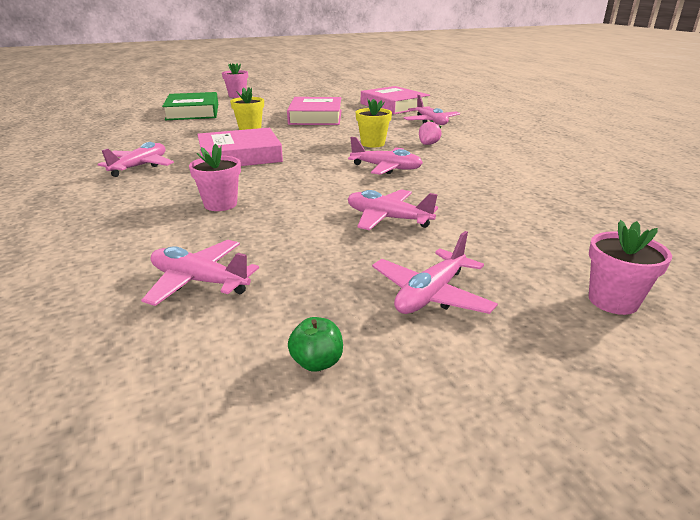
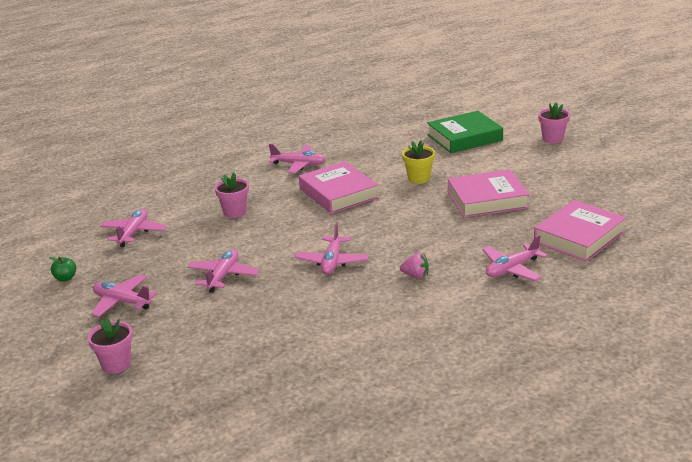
camera: 80 degrees right, 0 degrees up
(373, 143) = (403, 245): yellow flower pot -> none

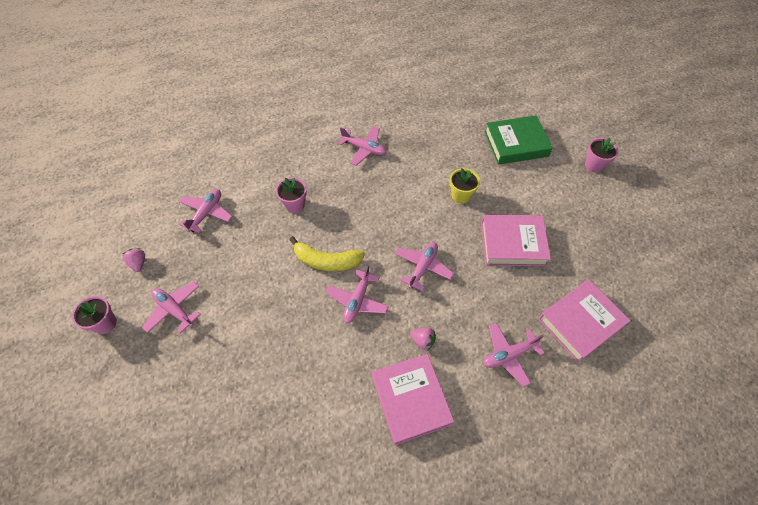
camera: 10 degrees right, 30 degrees up
(65, 278) = (138, 263): green apple -> pink strawberry
(116, 364) = (149, 397): pink flower pot -> pink flower pot (105, 323)
(223, 276) = (263, 296): pink plane -> pink plane (422, 267)
(287, 242) = (326, 261): none -> yellow banana
(338, 193) = (387, 200): pink book -> pink book (411, 400)

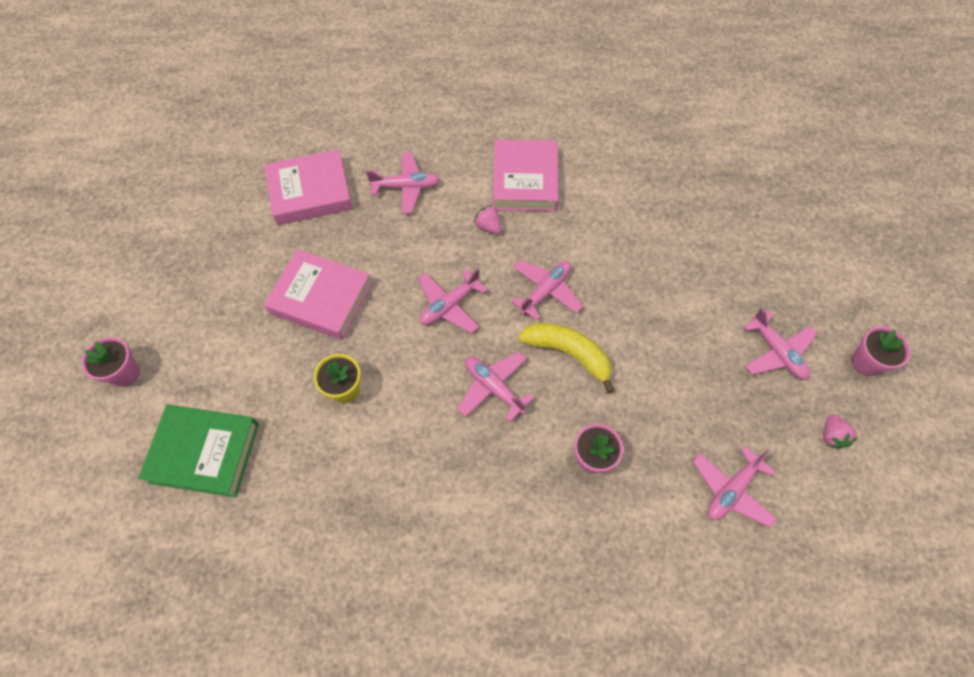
camera: 160 degrees left, 5 degrees up
(364, 149) = (449, 533): pink plane -> pink plane (493, 387)

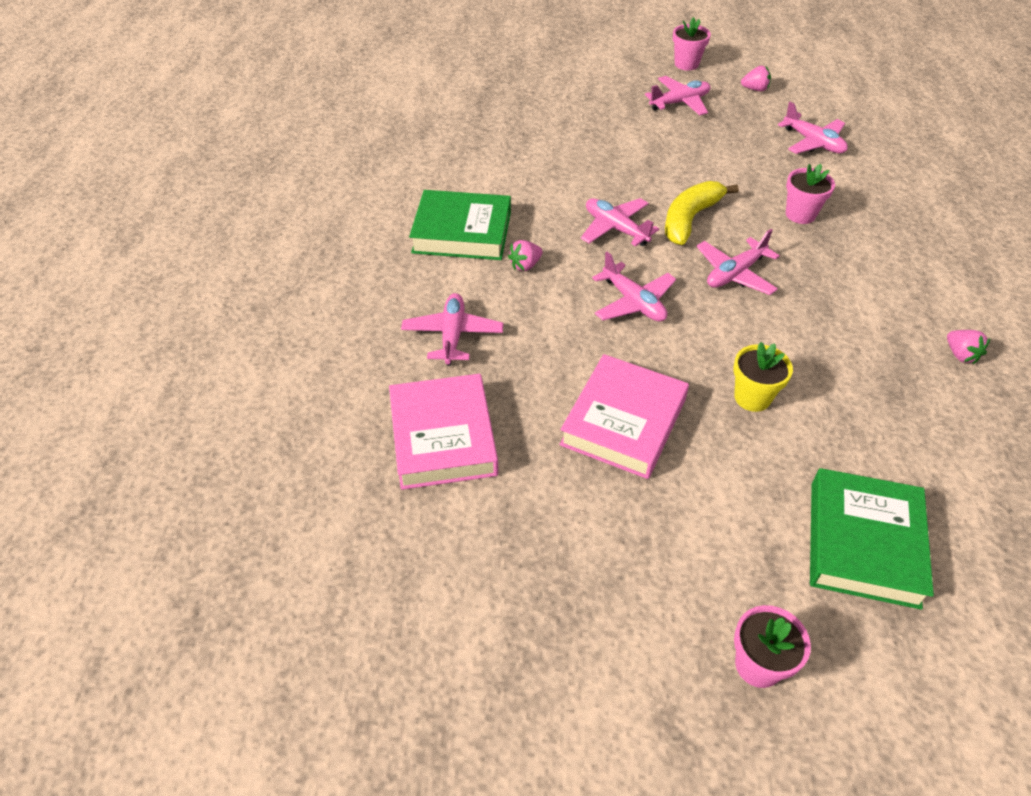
camera: 85 degrees left, 15 degrees down
(397, 579) = (960, 355): none -> pink strawberry
(524, 180) = (462, 232): pink book -> green book

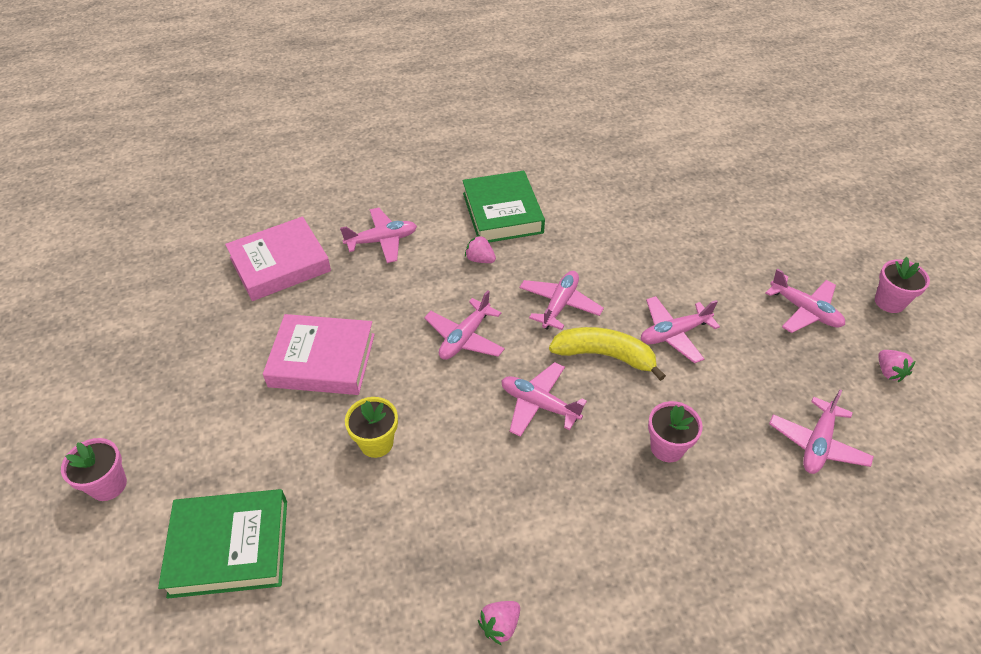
camera: 70 degrees right, 0 degrees up
(679, 174) = (674, 334): none -> pink plane

